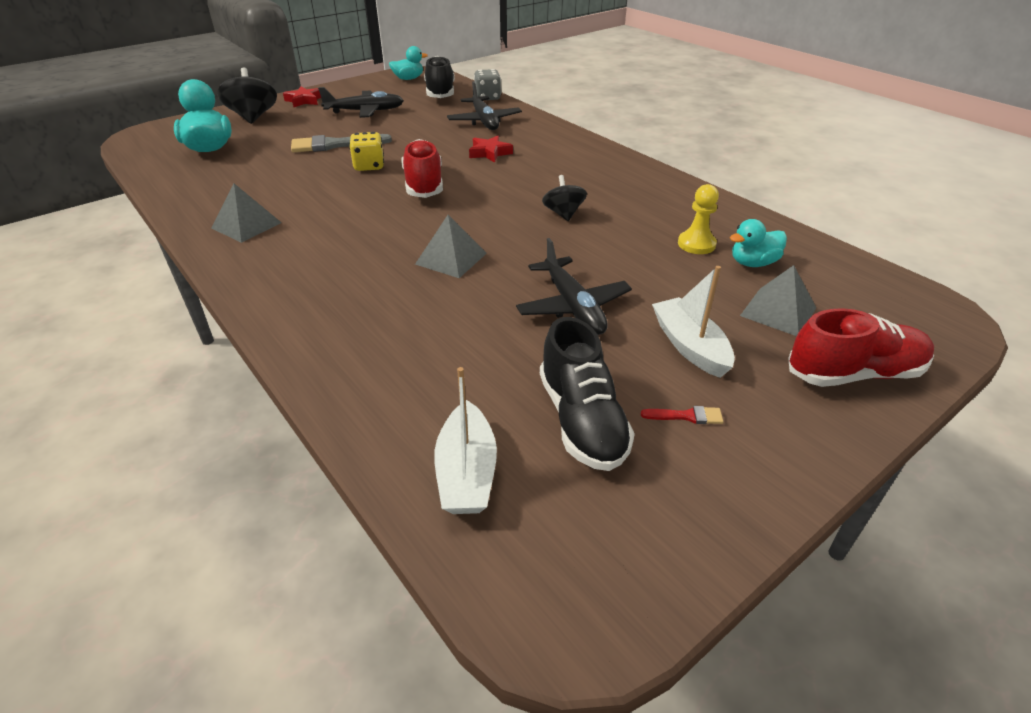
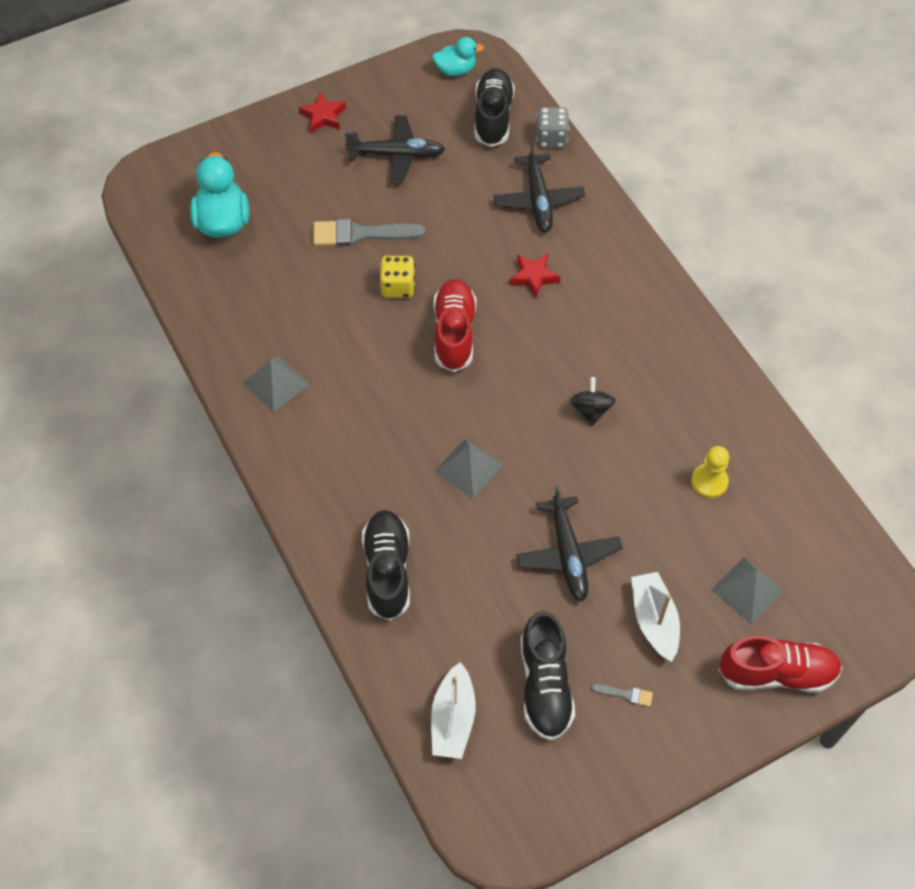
camera: 10 degrees right, 20 degrees up
(253, 117) = (265, 153): black spinning top -> none
(367, 341) = (387, 570): none -> black shoe
(686, 416) = (625, 694): red brush -> grey brush
(753, 263) = (753, 519): turquoise duck -> none

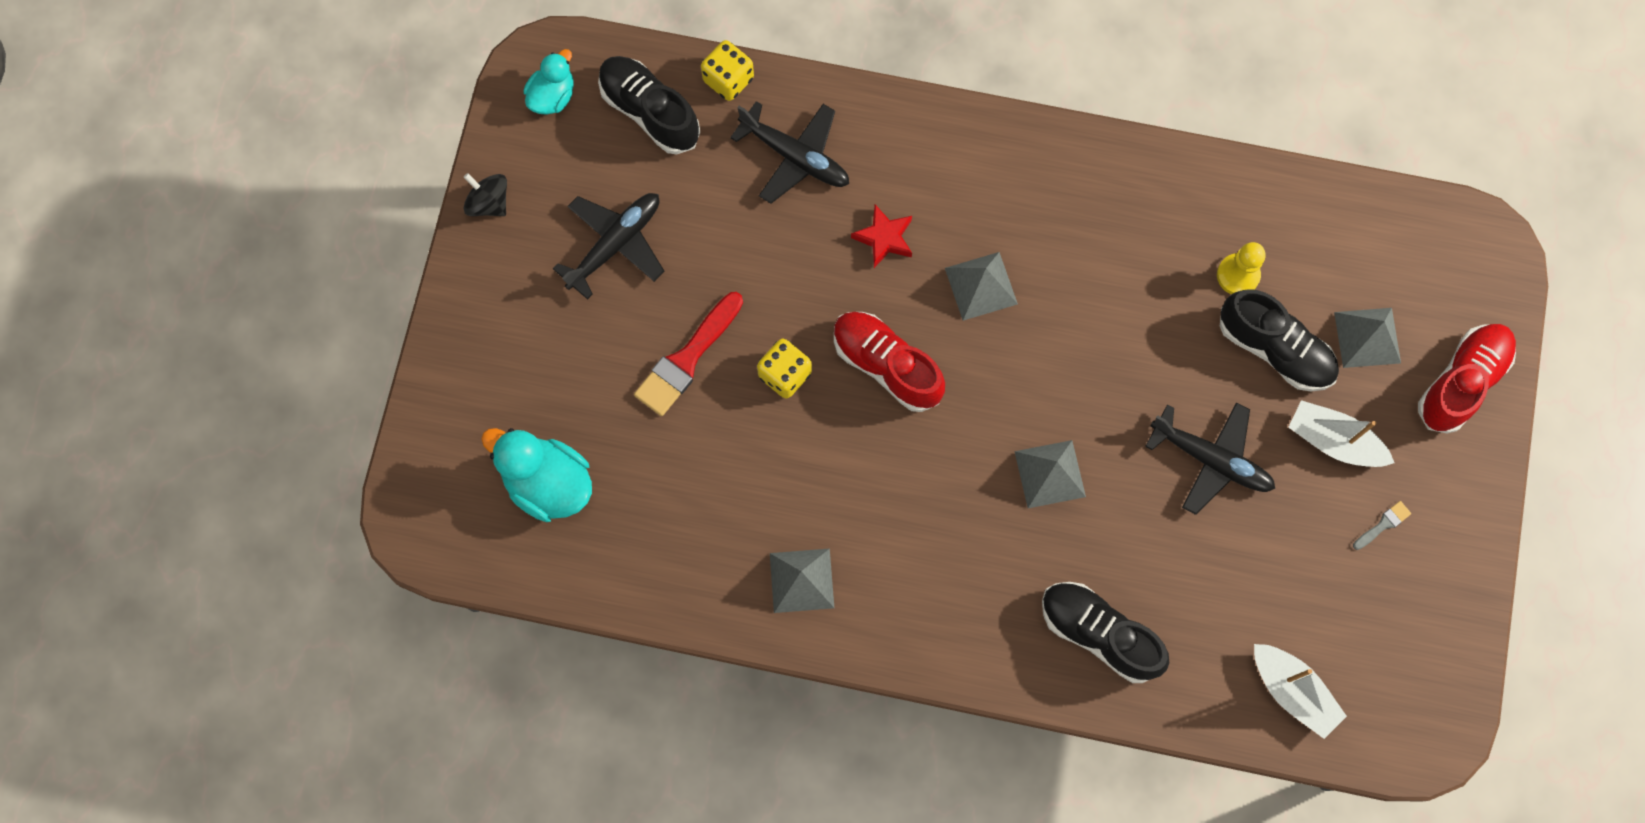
camera: 50 degrees left, 15 degrees up
(323, 116) = (494, 276): red star -> none
(361, 234) = (687, 358): grey brush -> red brush
(545, 685) = (1322, 586): black shoe -> black shoe (1274, 349)
(551, 138) = (728, 79): grey dice -> yellow dice
(555, 346) = (981, 286): none -> grey pyramid
(591, 410) = (1078, 313): black spinning top -> black spinning top (489, 203)

